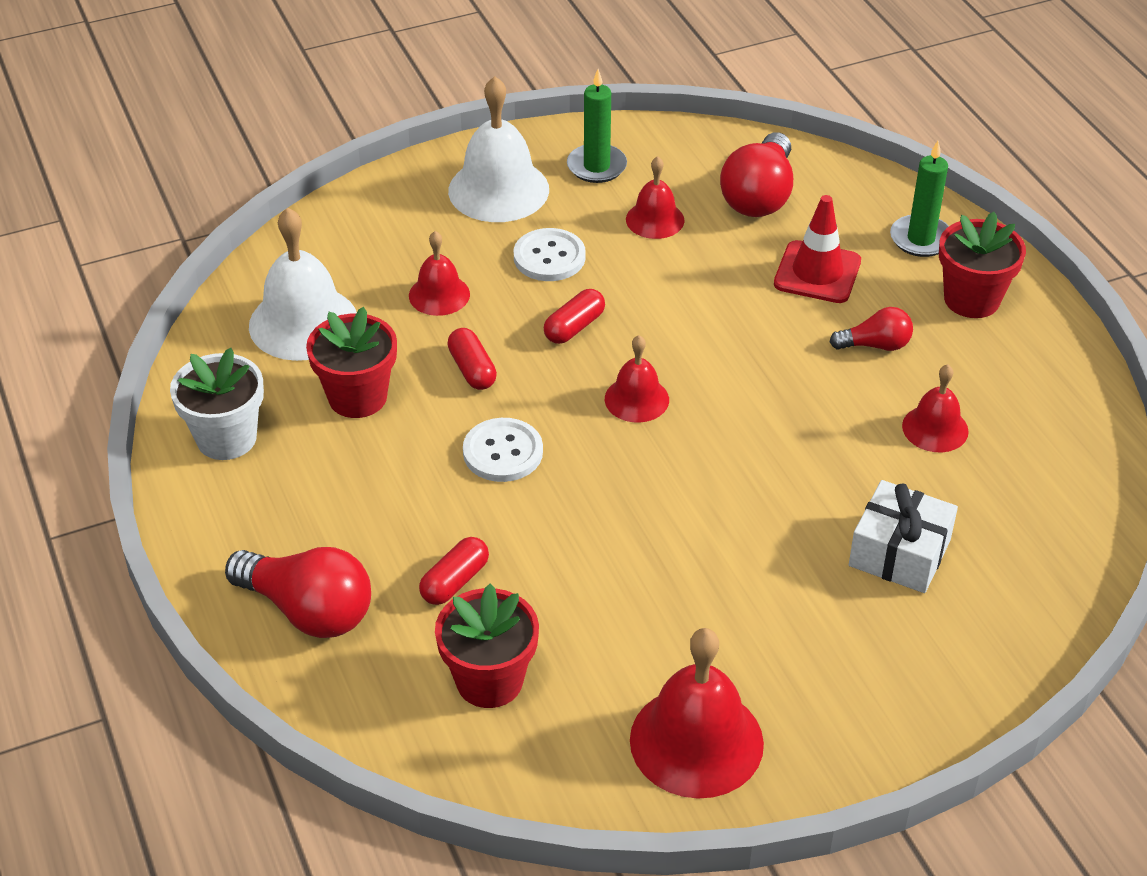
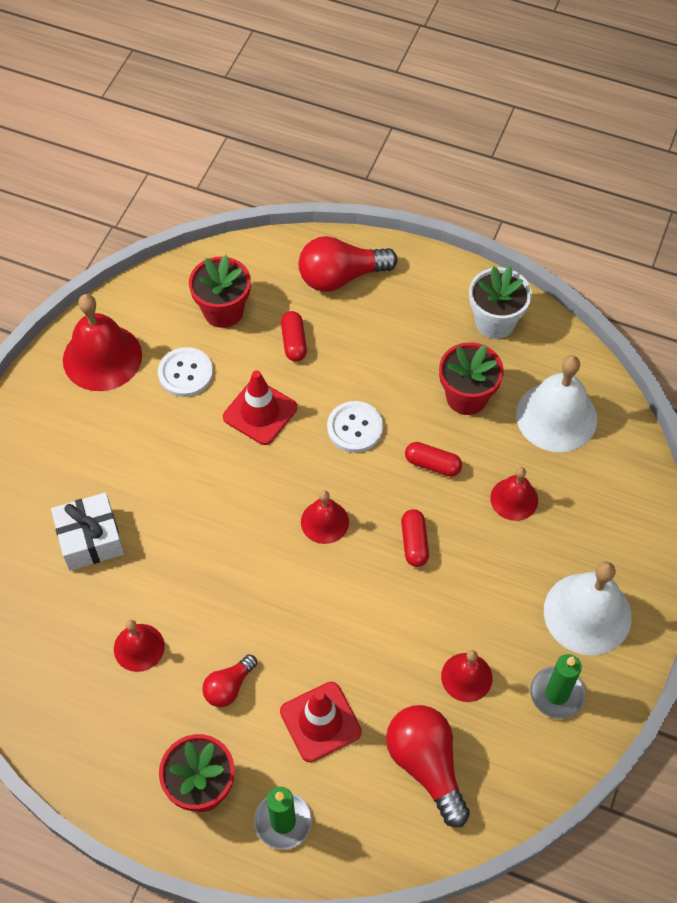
camera: 135 degrees right, 15 degrees up
(549, 257) = (490, 584): white button -> white button (185, 373)
(581, 539) = (260, 412): none -> red traffic cone

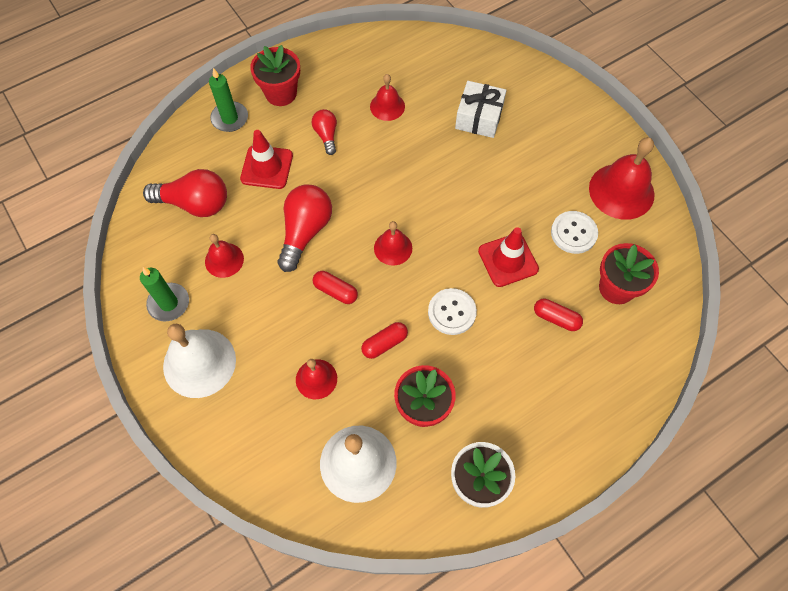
camera: 125 degrees right, 5 degrees up
(341, 277) = (600, 392): red light bulb -> red light bulb (305, 231)

